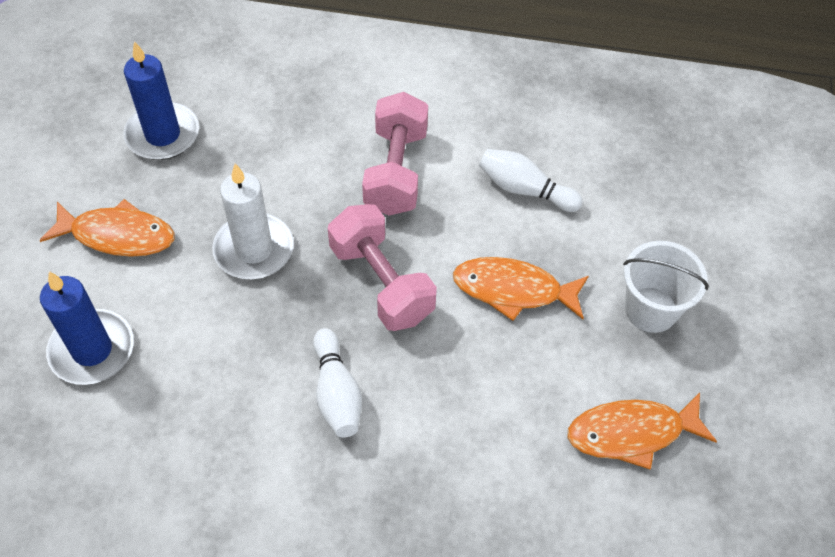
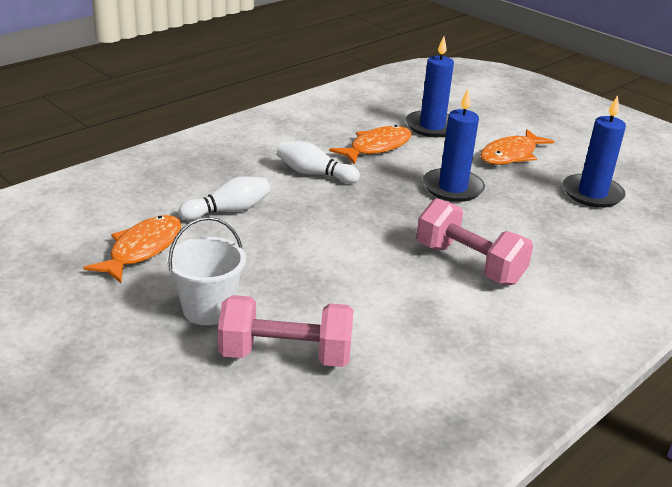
camera: 125 degrees right, 25 degrees down
(254, 249) = (452, 188): white candle -> blue candle
(381, 283) = (373, 217): pink dumbbell -> pink dumbbell (285, 355)
(513, 290) = (304, 261): orange fish -> orange fish (376, 147)
(525, 189) = (388, 312): white bowling pin -> white bowling pin (228, 211)

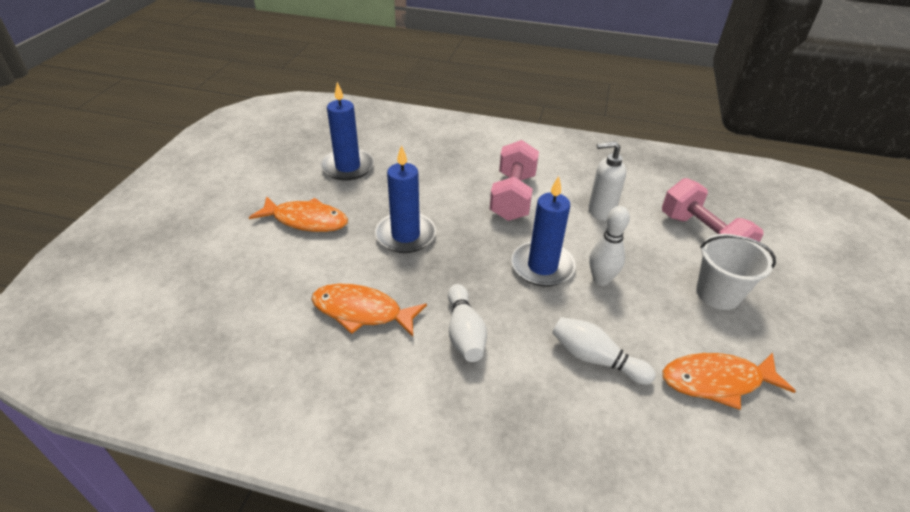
camera: 120 degrees left, 10 degrees up
(299, 254) = (601, 279): none -> white bowling pin
(396, 308) = (600, 211): none -> white soap dispenser
(432, 126) = (273, 289): blue candle -> blue candle (542, 266)

